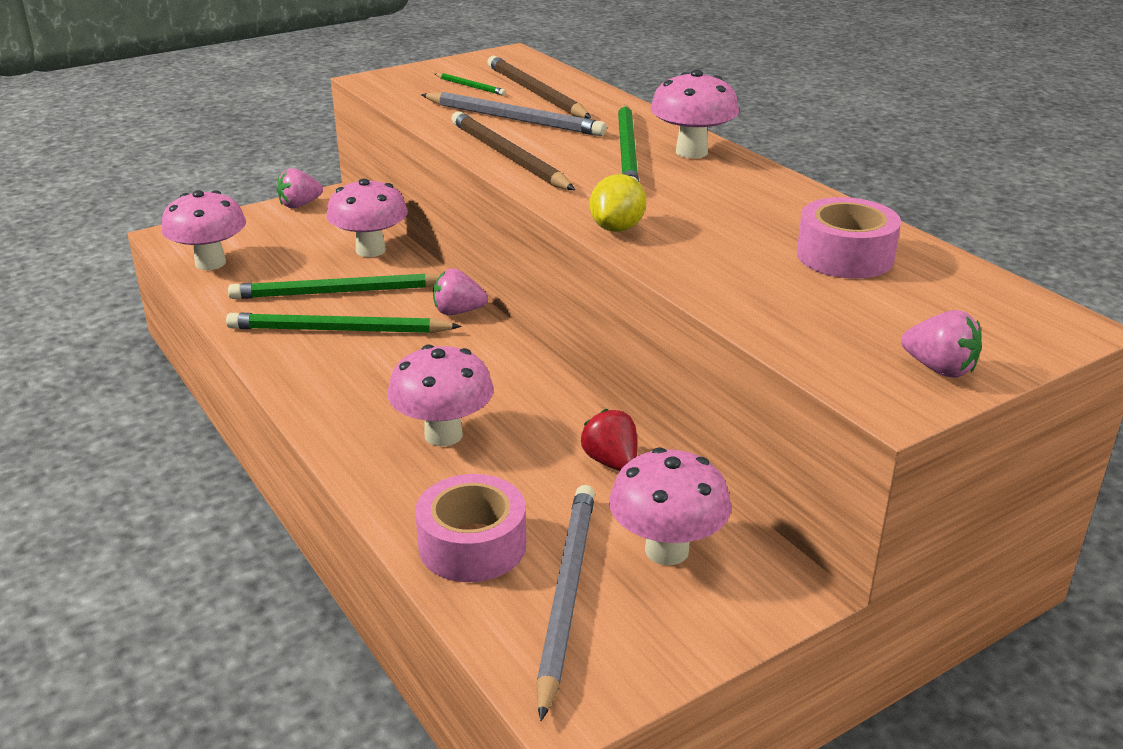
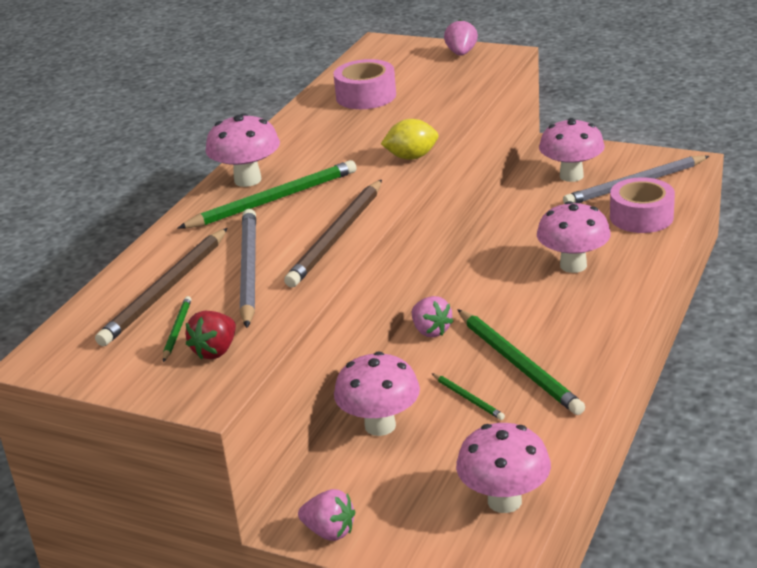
camera: 120 degrees left, 0 degrees up
(337, 292) = (468, 398): green pencil -> green pencil, size x0.48
(611, 462) = (525, 212): red strawberry -> red strawberry (215, 351)

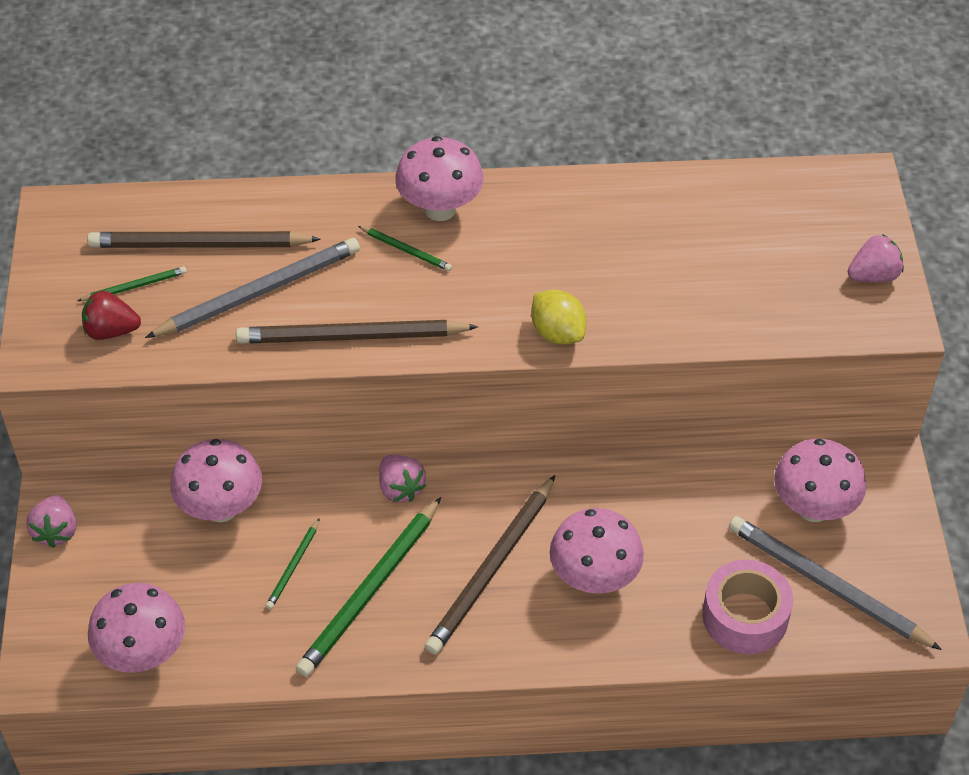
camera: 60 degrees right, 20 degrees up
(273, 200) = (406, 250): green pencil -> green pencil, size x0.48
(366, 96) = (696, 228): pink tape -> none
(431, 331) = (400, 488): pink strawberry -> pink strawberry turned 60 degrees counterclockwise
(536, 305) = (492, 569): none -> brown pencil

